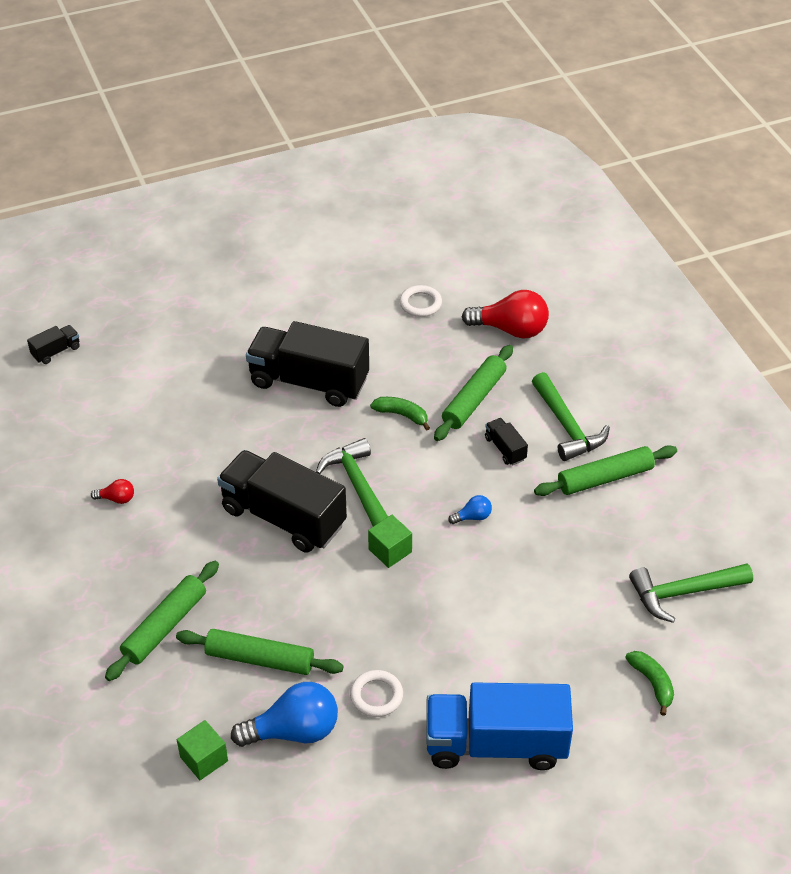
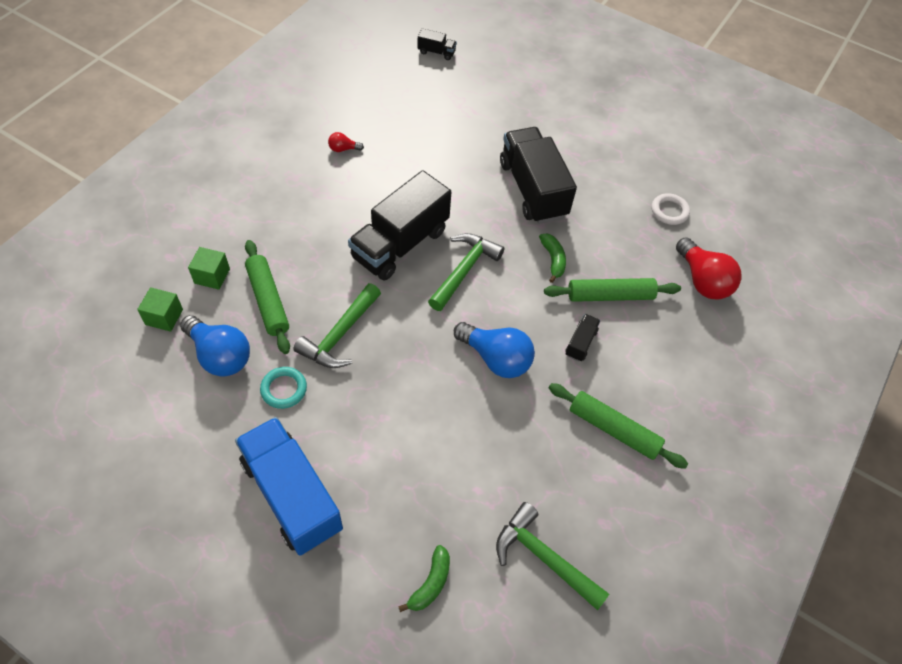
camera: 50 degrees right, 10 degrees up
(117, 499) = (343, 149): red light bulb -> red light bulb turned 120 degrees clockwise
(165, 626) = (258, 233): green rolling pin -> none
(283, 517) = (400, 244): black truck -> black truck turned 135 degrees counterclockwise
(376, 696) = (284, 389): white ring -> turquoise ring
(390, 550) = (421, 323): green cube -> green cube (212, 276)
(472, 517) = (496, 358): blue light bulb -> blue light bulb, size x2.15
(567, 426) = (642, 373): green hammer -> green hammer (340, 335)

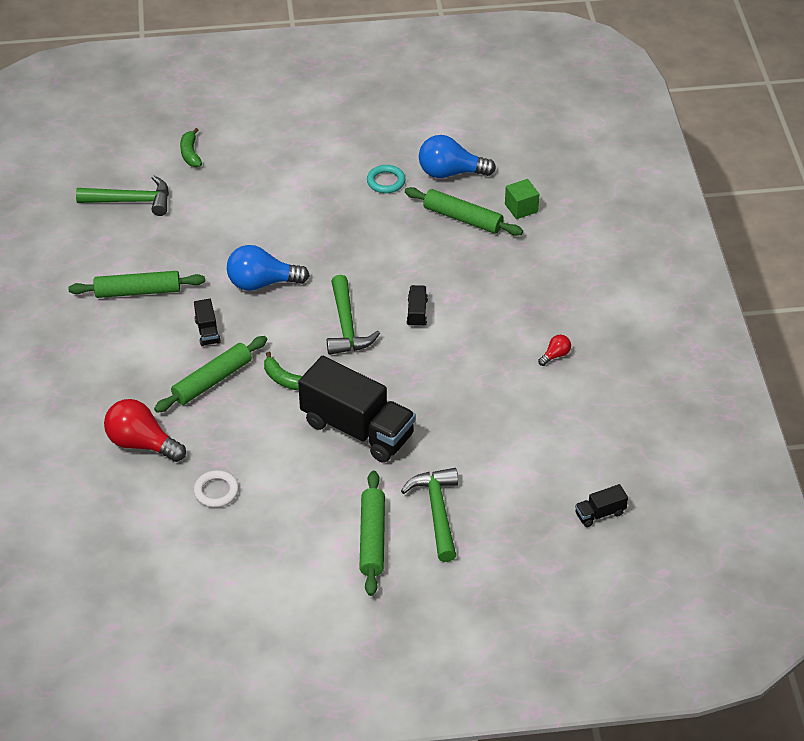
camera: 145 degrees right, 10 degrees down
(164, 317) = (516, 169): green cube -> none
(292, 495) = (315, 141): blue truck -> none
(340, 335) = (387, 230): green hammer -> green hammer (437, 511)
(400, 244) = (417, 313): black truck -> black truck, size x0.42
(587, 121) = (372, 538): none -> green rolling pin

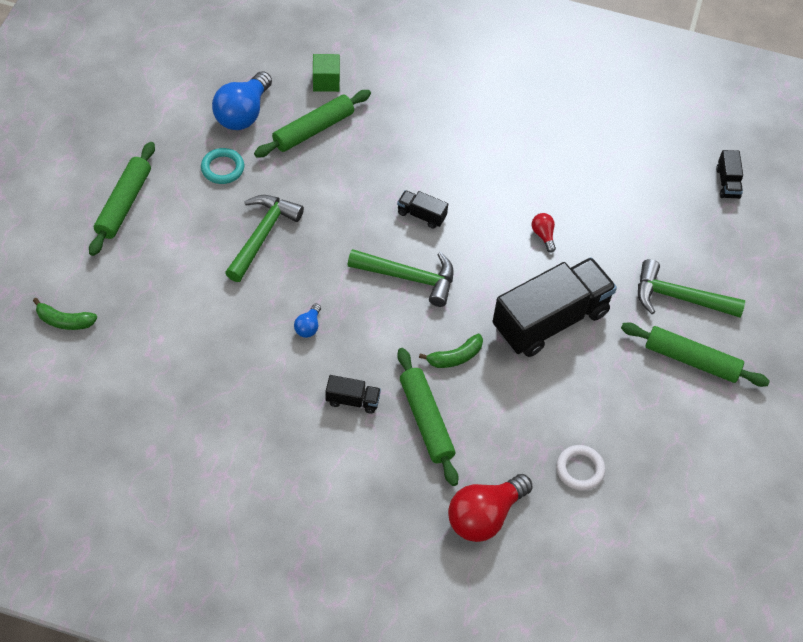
camera: 70 degrees left, 10 degrees up
(132, 201) = (106, 404): green hammer -> green hammer (262, 235)
(138, 291) = (256, 445): green rolling pin -> green rolling pin (124, 204)
(262, 283) = (308, 327): blue light bulb -> blue light bulb, size x0.47
(555, 355) = (529, 136): red light bulb -> red light bulb (543, 235)

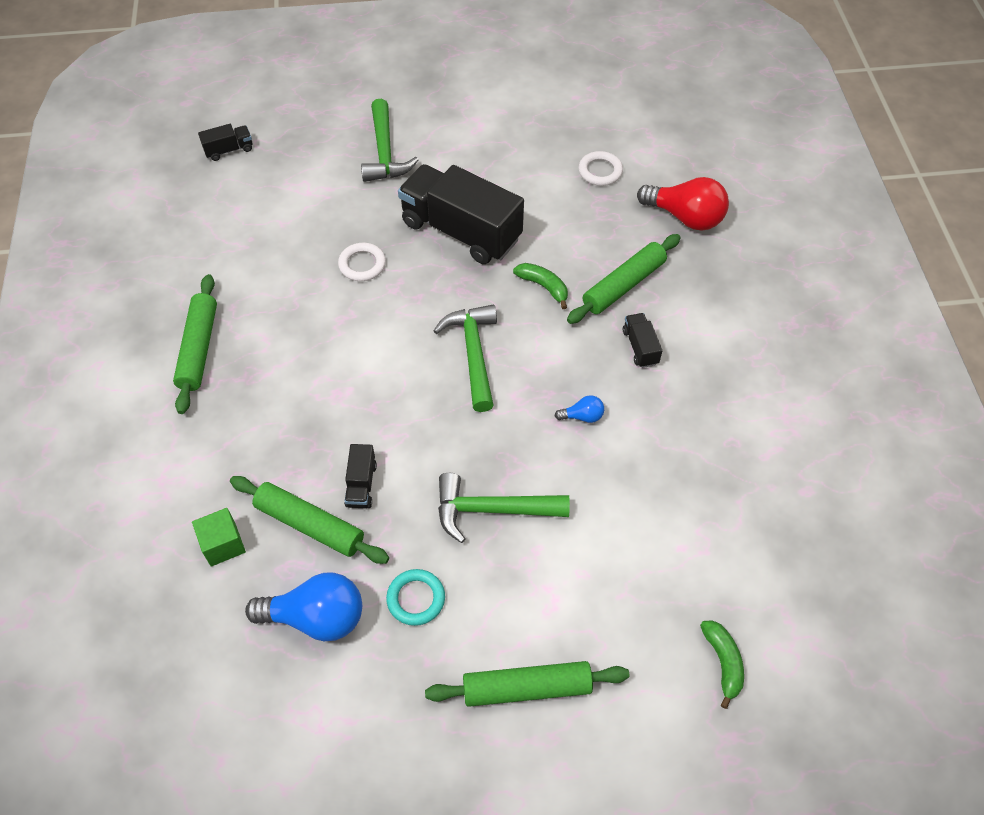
camera: 110 degrees left, 0 degrees up
(421, 215) = (387, 371): black truck -> black truck (361, 484)
(543, 235) = (362, 264): red light bulb -> white ring
(691, 360) = (448, 130): green rolling pin -> green rolling pin (199, 348)

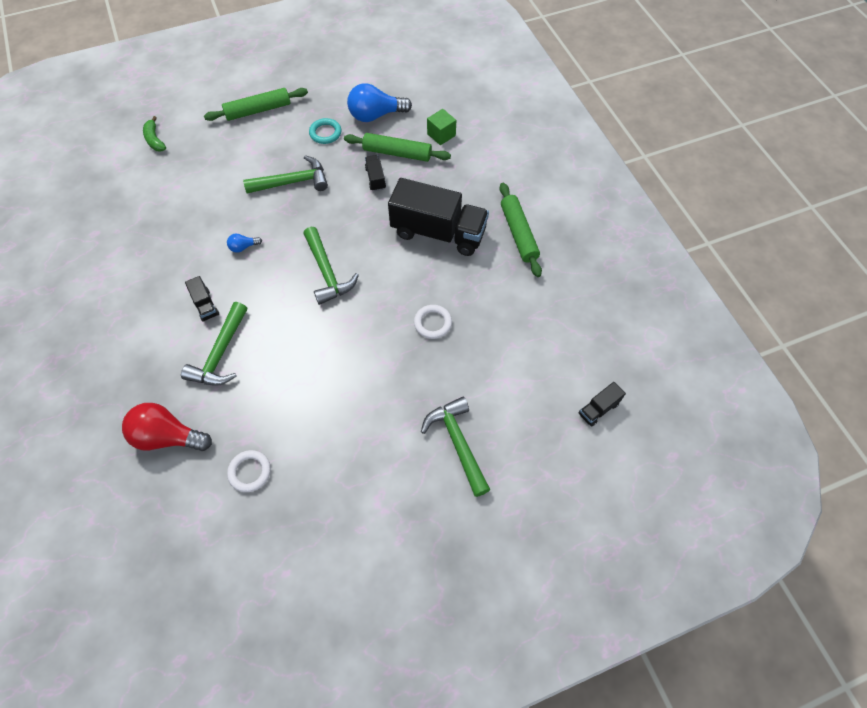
camera: 165 degrees right, 5 degrees up
(461, 231) = (363, 373): black truck -> black truck (438, 232)
(544, 286) = (285, 338): green banana -> none
(623, 285) = (220, 354): green rolling pin -> green hammer

